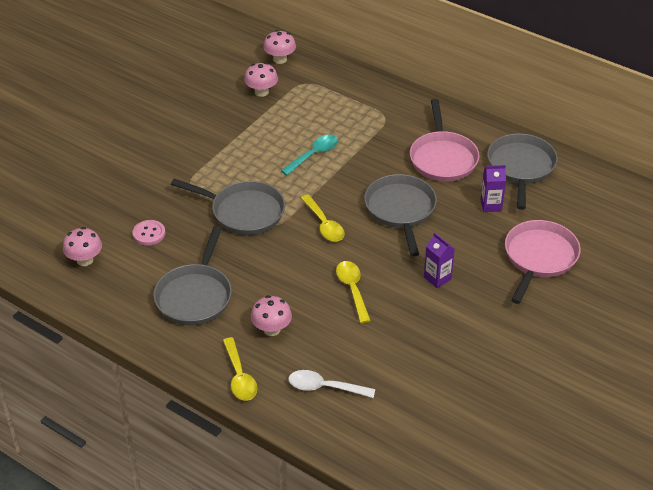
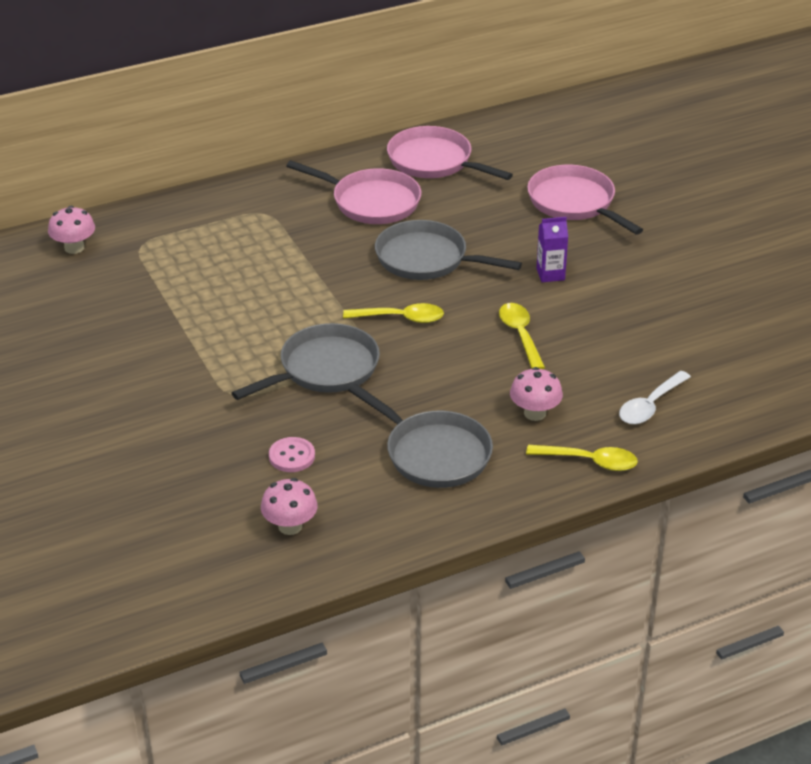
camera: 60 degrees left, 5 degrees down
(261, 92) = (120, 282): pink mushroom -> none
(313, 155) = (276, 284): turquoise spoon -> none
(352, 289) = (520, 335): yellow spoon -> yellow spoon turned 60 degrees clockwise
(491, 205) = (473, 201): purple carton -> none
(521, 167) = (434, 161): grey pan -> pink pan

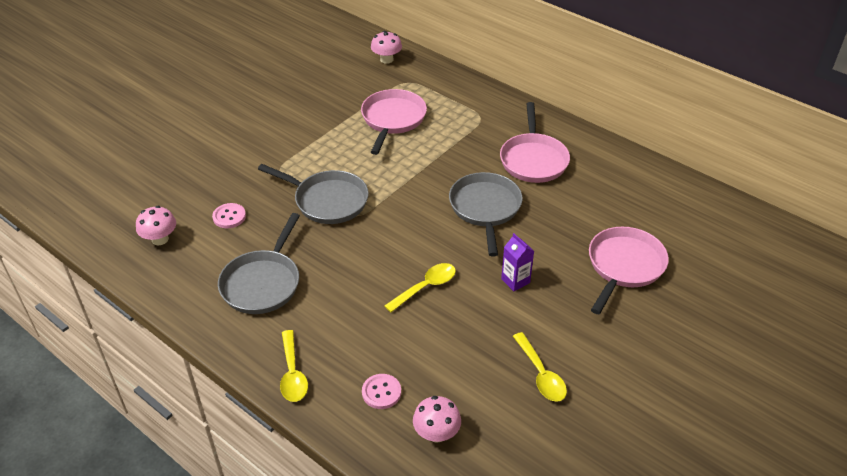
camera: 65 degrees right, 5 degrees up
(400, 318) = (405, 218): yellow spoon -> yellow spoon (540, 374)
(434, 161) = (611, 173): pink pan -> pink pan (392, 119)
(535, 413) = (335, 324): pink mushroom -> pink mushroom (436, 433)
(650, 405) = (381, 392): white spoon -> pink button

